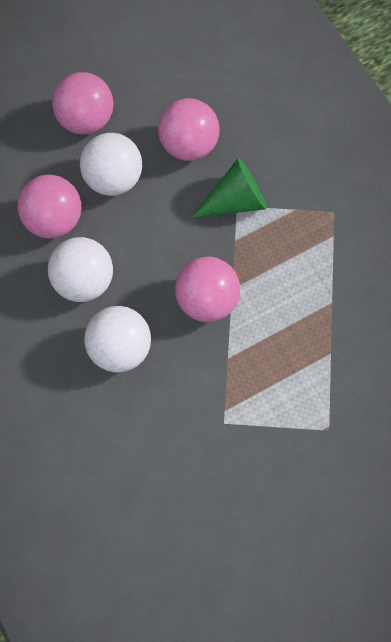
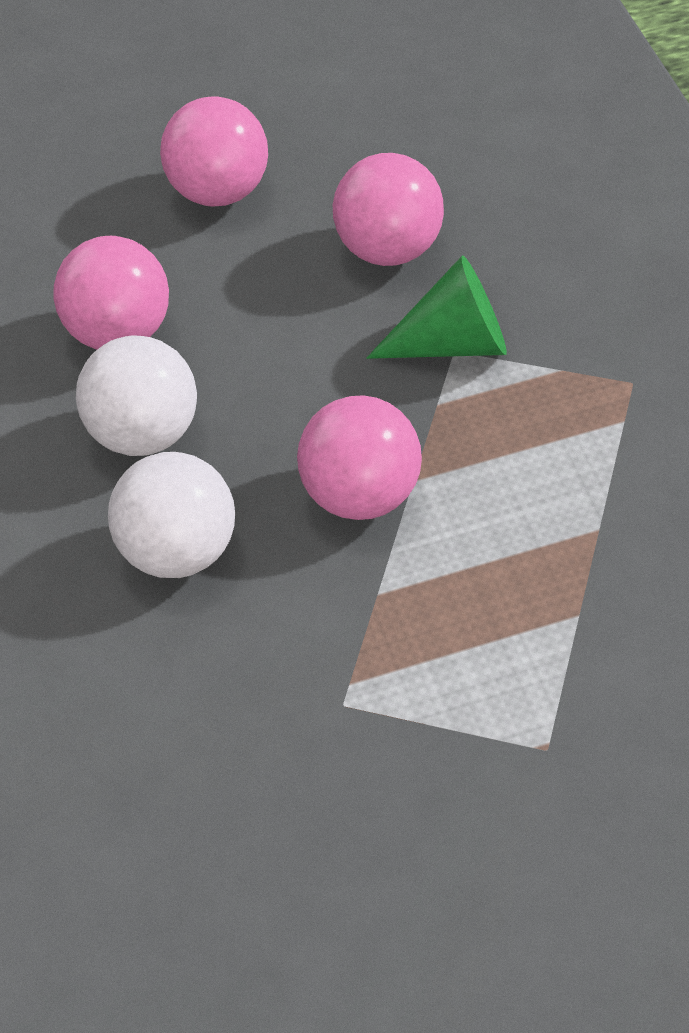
camera: 15 degrees right, 15 degrees down
(113, 179) = (242, 283): white ball -> none

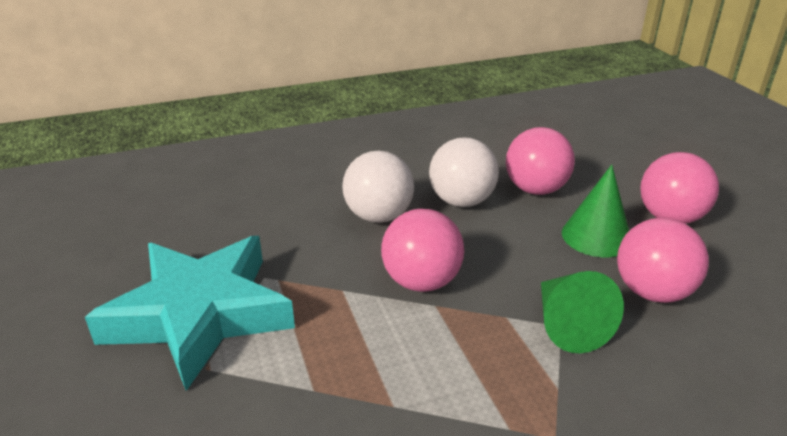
camera: 85 degrees right, 20 degrees down
(260, 281) = (596, 236): none -> green cone
(435, 779) = (200, 314): none -> turquoise star

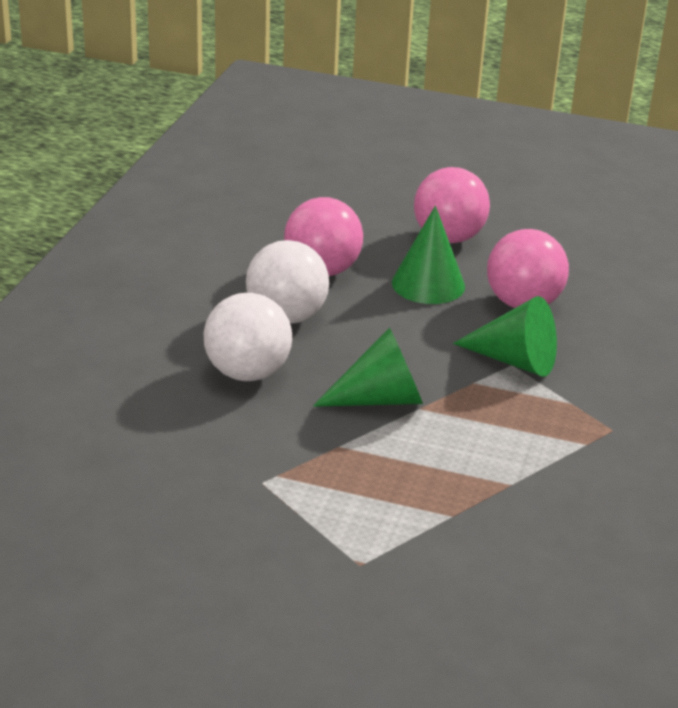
camera: 55 degrees left, 0 degrees up
(200, 314) = (276, 541): turquoise star -> none
(421, 282) = (380, 399): pink ball -> green cone

